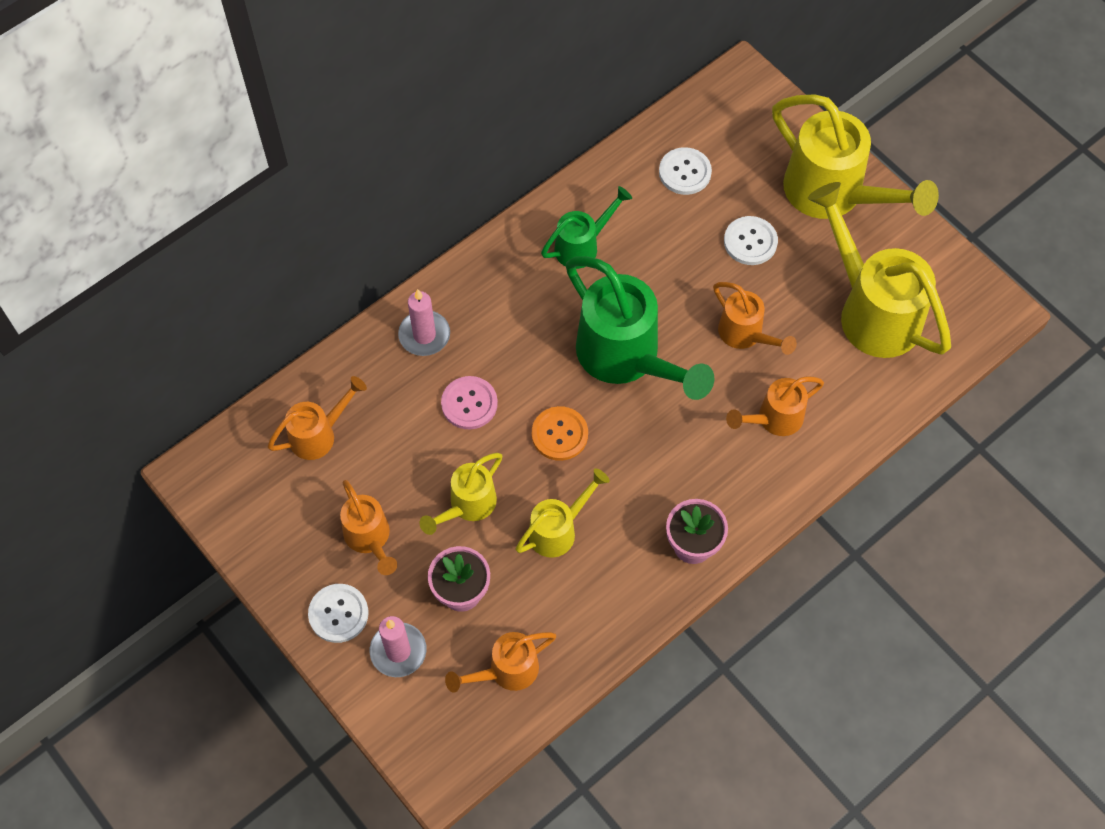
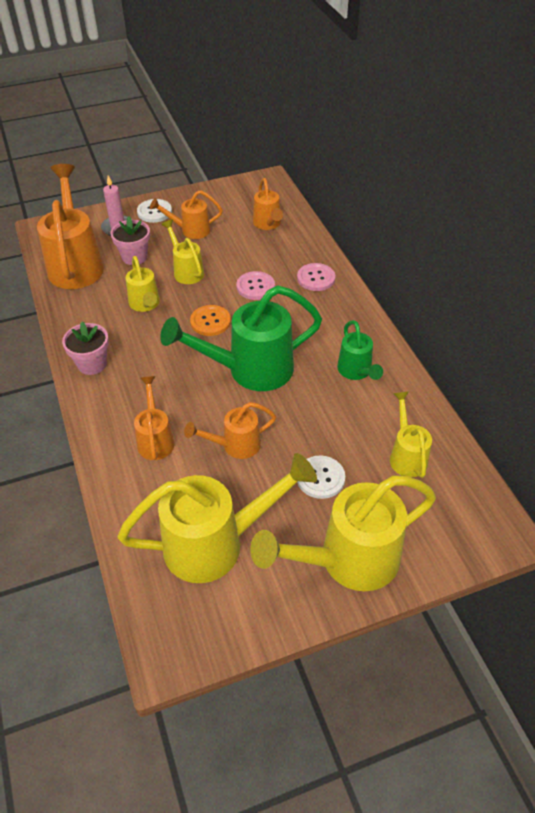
camera: 110 degrees right, 15 degrees down
(424, 335) = (316, 278): pink candle -> pink button
(505, 671) = (76, 263): orange watering can -> orange watering can, size x1.86
(685, 172) = (406, 455): white button -> yellow watering can

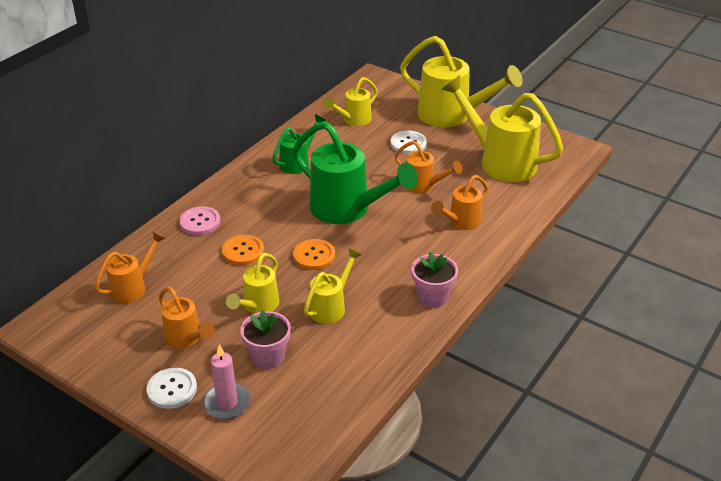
camera: 125 degrees left, 10 degrees down
(76, 263) = (318, 398): orange watering can -> none
(255, 287) = (243, 251): pink button -> orange button

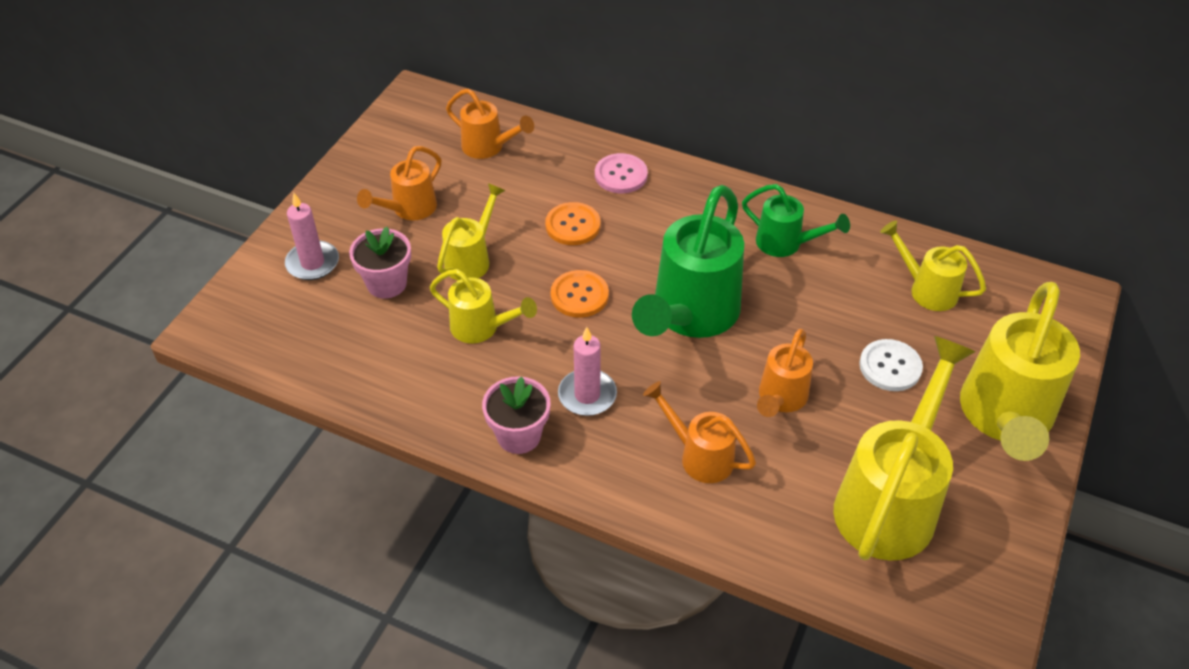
camera: 80 degrees right, 10 degrees up
(172, 389) = (331, 215): white button -> none
(257, 306) = (472, 258): yellow watering can -> yellow watering can turned 105 degrees clockwise
(404, 262) = (587, 395): none -> pink candle

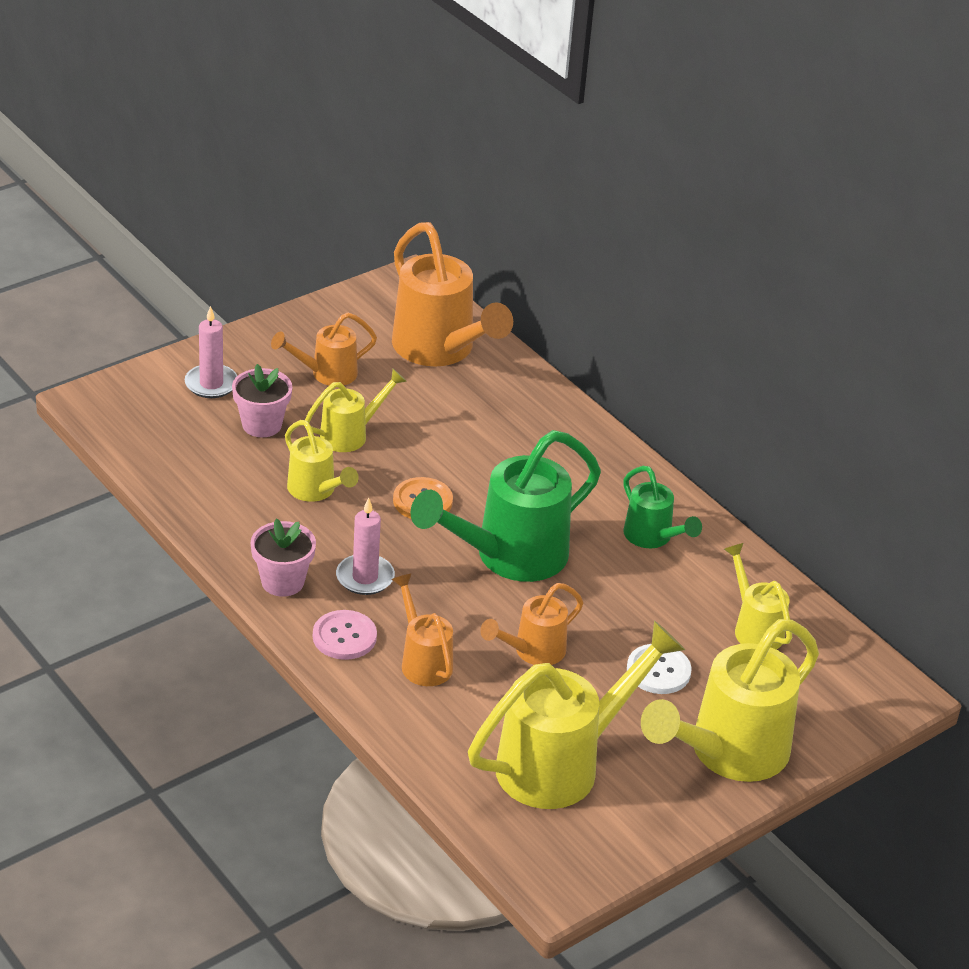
camera: 25 degrees right, 10 degrees down
(489, 148) = (440, 351): orange watering can -> orange watering can, size x1.86
(573, 225) = (464, 444): orange button -> none
(621, 175) = (545, 420): pink button -> pink button (344, 637)

